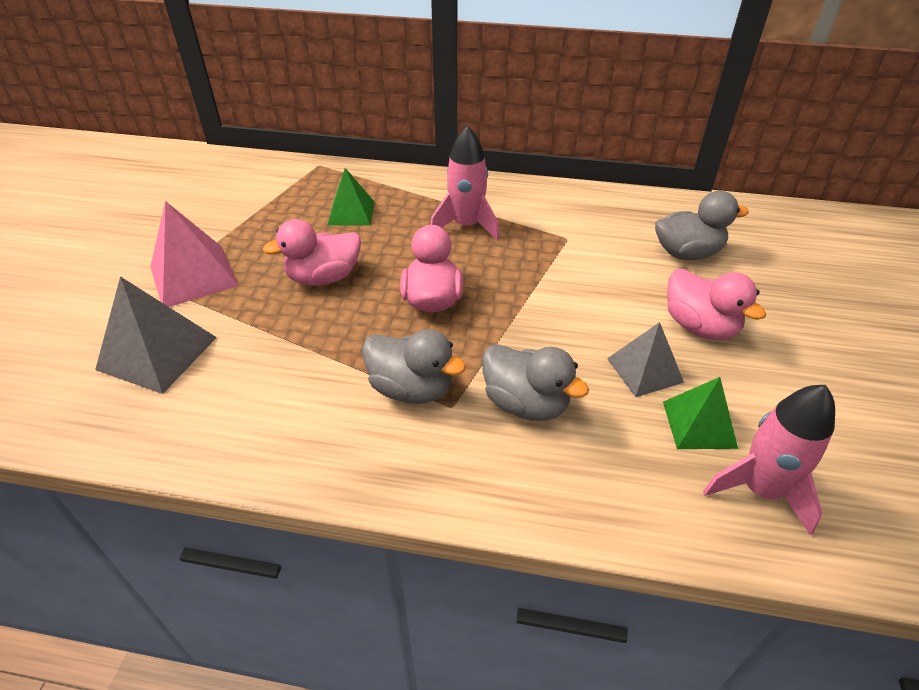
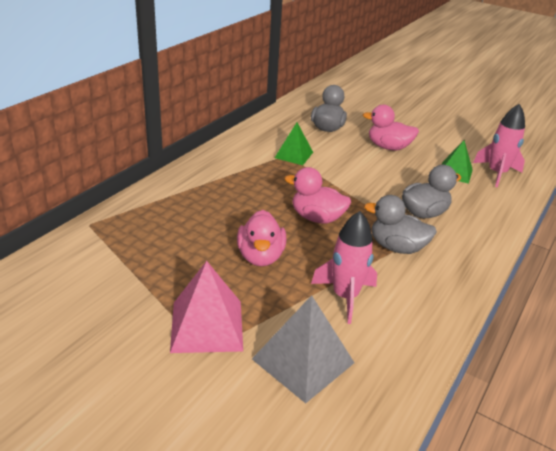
camera: 70 degrees left, 10 degrees down
(351, 213) = (183, 225): green pyramid -> green pyramid (294, 155)
(411, 388) = (396, 247): grey duck -> grey duck turned 120 degrees counterclockwise
(466, 226) = (244, 183): pink rocket -> pink rocket (345, 297)
(644, 370) = (413, 172): grey pyramid -> none
(699, 326) = (388, 147): pink duck -> pink duck turned 150 degrees counterclockwise

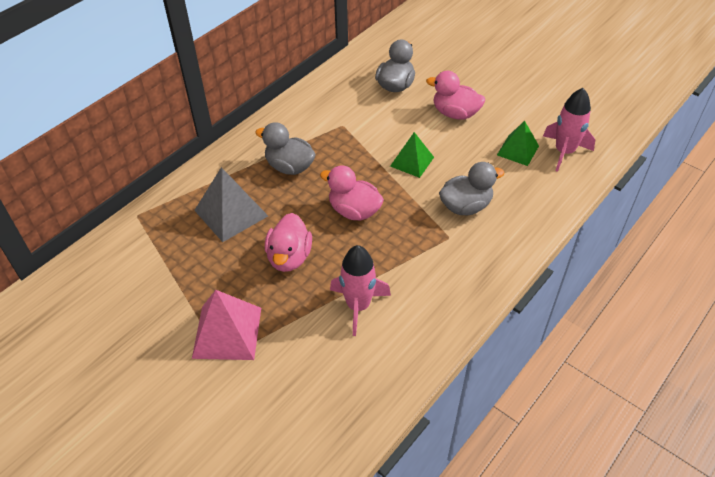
camera: 10 degrees right, 15 degrees up
(294, 155) = (350, 125): green pyramid -> green pyramid (412, 161)
(303, 360) = (304, 372): grey pyramid -> grey pyramid (231, 213)
(396, 247) = (424, 249): grey duck -> grey duck (289, 167)

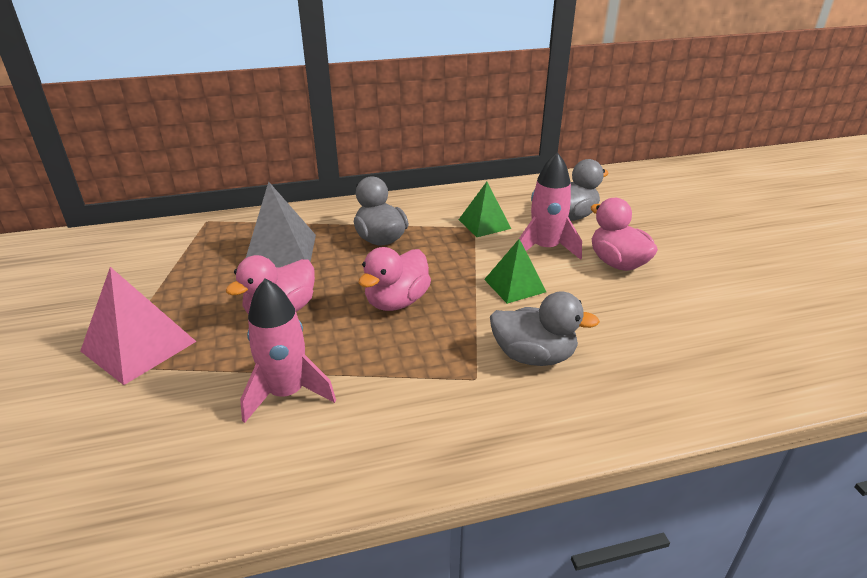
camera: 35 degrees right, 15 degrees down
(354, 211) = (396, 301): pink duck -> pink duck turned 120 degrees counterclockwise
(517, 150) = (668, 329): green pyramid -> green pyramid (484, 224)
(564, 152) = (740, 359): pink rocket -> pink rocket (545, 248)

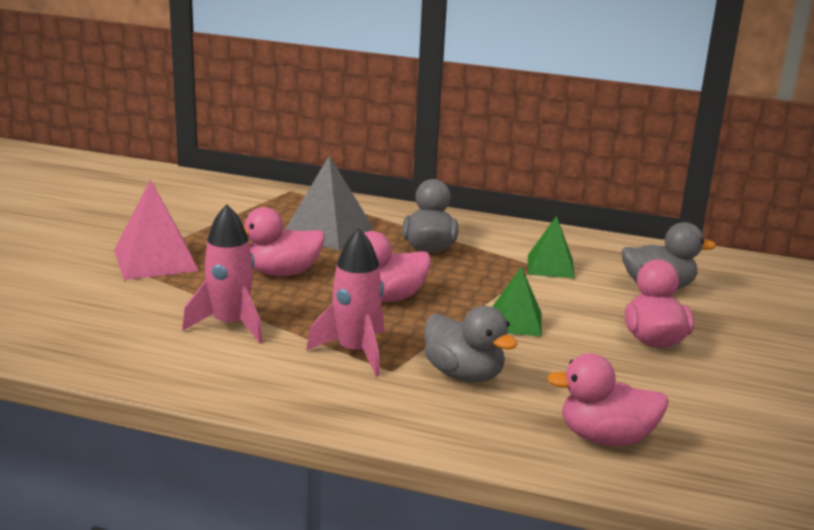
camera: 30 degrees right, 10 degrees down
(545, 248) = (589, 304): pink rocket -> pink rocket (355, 352)
(689, 370) = (605, 438): none -> pink duck

